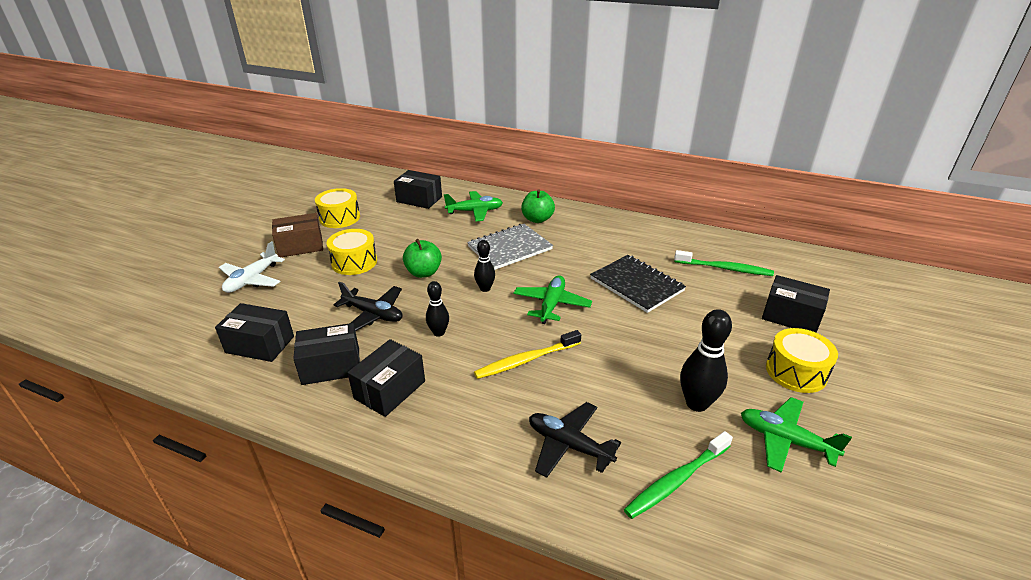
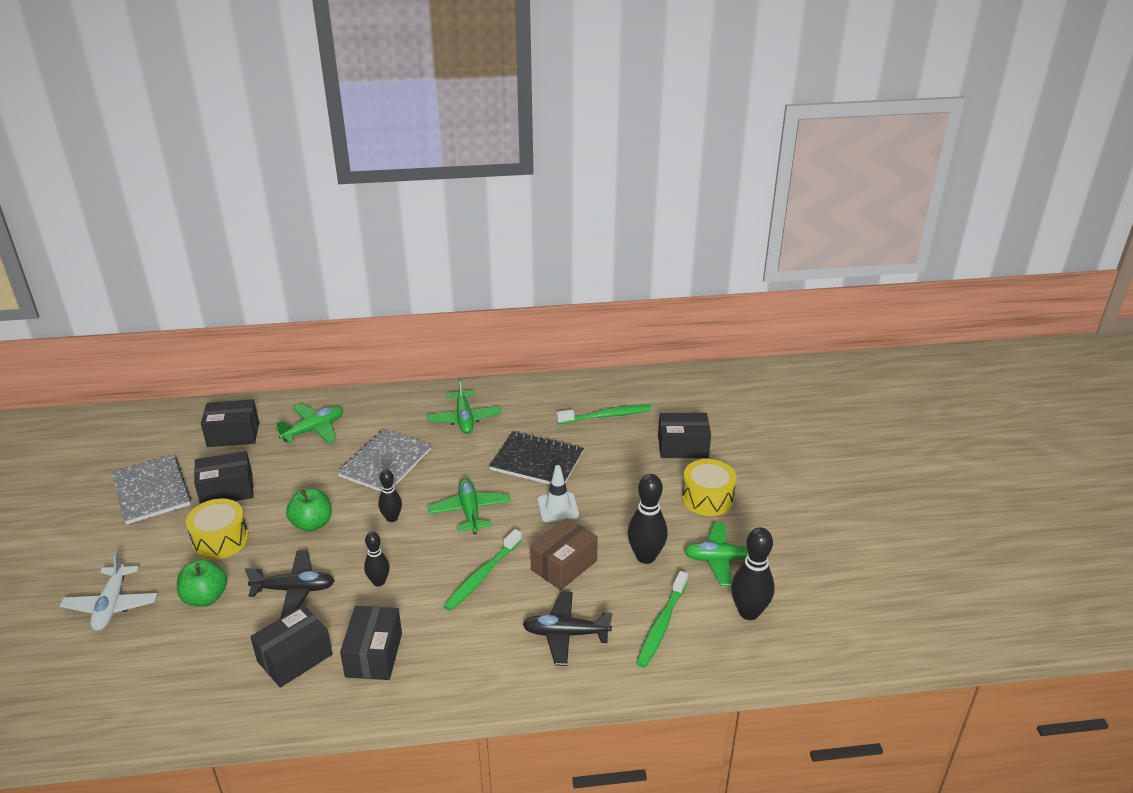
camera: 30 degrees left, 0 degrees up
(260, 344) = (195, 669): black box -> black box (227, 490)
(300, 246) = (134, 543): brown box -> brown box (564, 565)
(339, 218) = (151, 491): yellow drum -> grey notebook
(526, 360) = (482, 576): yellow toothbrush -> green toothbrush
(537, 219) = (391, 418): green apple -> green apple (205, 597)
(594, 236) = (464, 419): none -> green plane
(632, 328) = (558, 507): none -> white traffic cone
(791, 511) = (749, 612): none -> black bowling pin

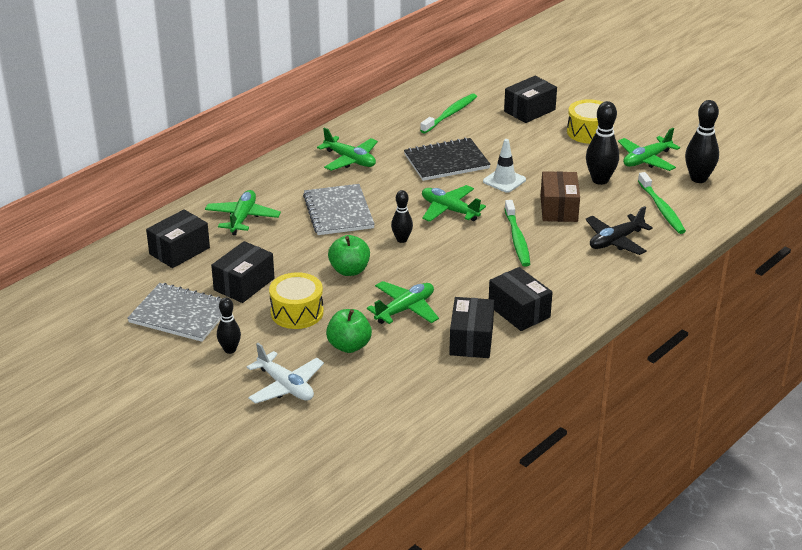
camera: 40 degrees left, 0 degrees up
(294, 589) = (405, 309): black plane -> green plane
(379, 582) = (455, 276): black bowling pin -> black bowling pin (230, 350)

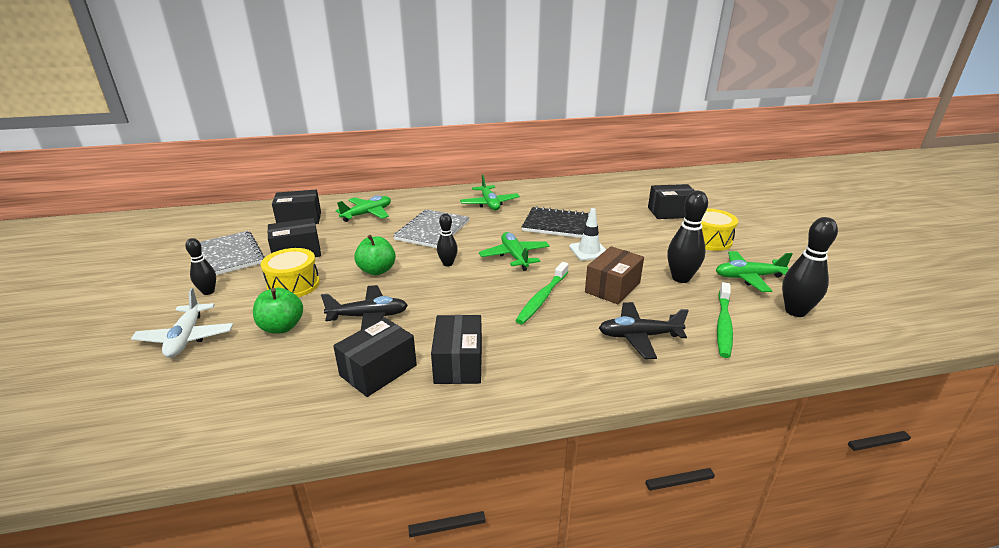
camera: 35 degrees right, 5 degrees down
(405, 309) = (369, 317): green plane -> black plane
(450, 114) = (601, 198): green toothbrush -> none

